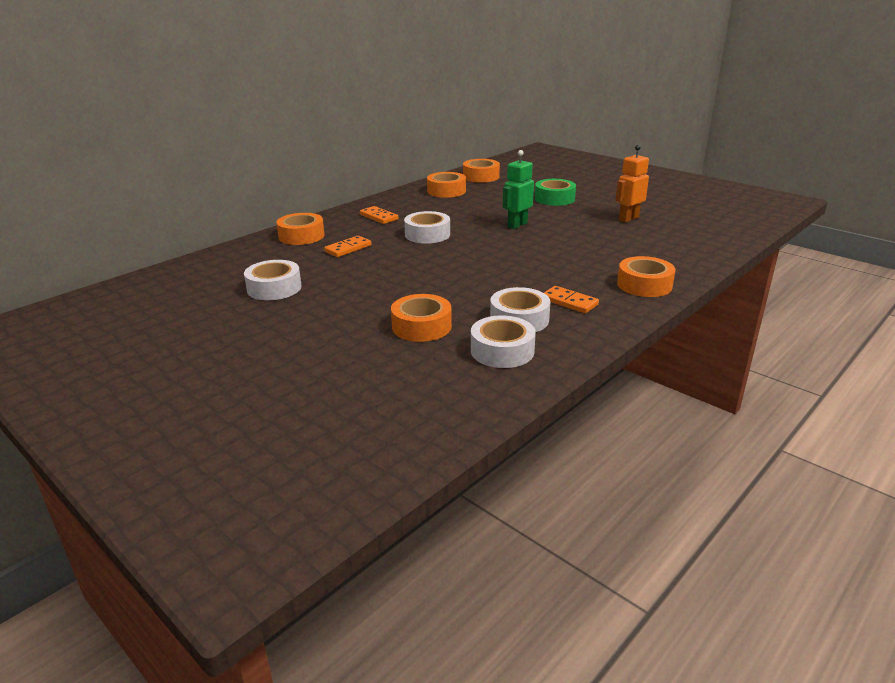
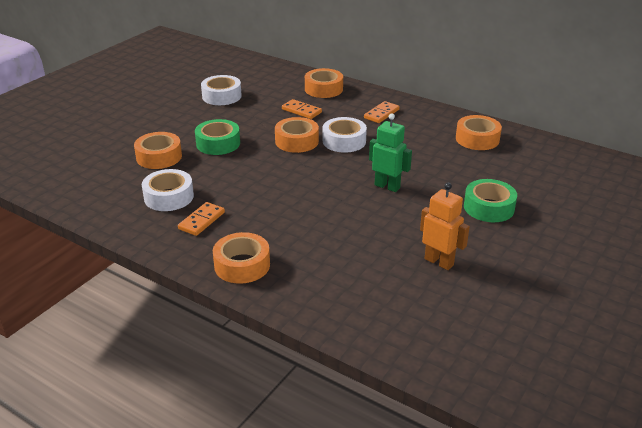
camera: 80 degrees right, 5 degrees up
(403, 292) = (218, 143): none -> green tape
(481, 177) = (544, 155): orange tape -> orange tape (297, 141)
(502, 351) = (118, 192): white tape -> none

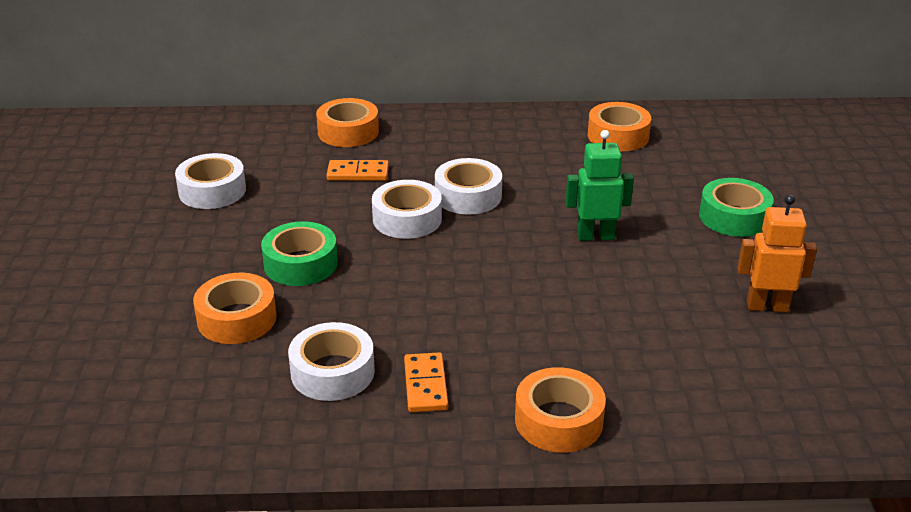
camera: 35 degrees left, 0 degrees up
(297, 141) = (407, 219): orange tape -> white tape
(381, 114) = (467, 142): orange domino -> none

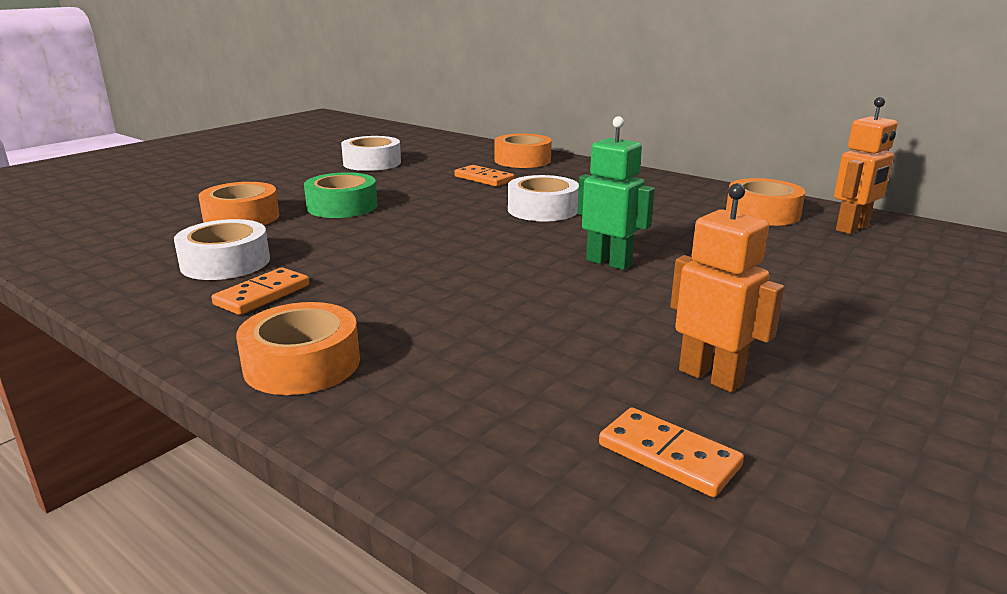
camera: 40 degrees right, 10 degrees down
(407, 219) = (467, 207): white tape -> none
(687, 131) = (852, 228): none -> orange robot
(734, 217) = (800, 296): green tape -> none
(811, 368) = (668, 455): none -> orange domino

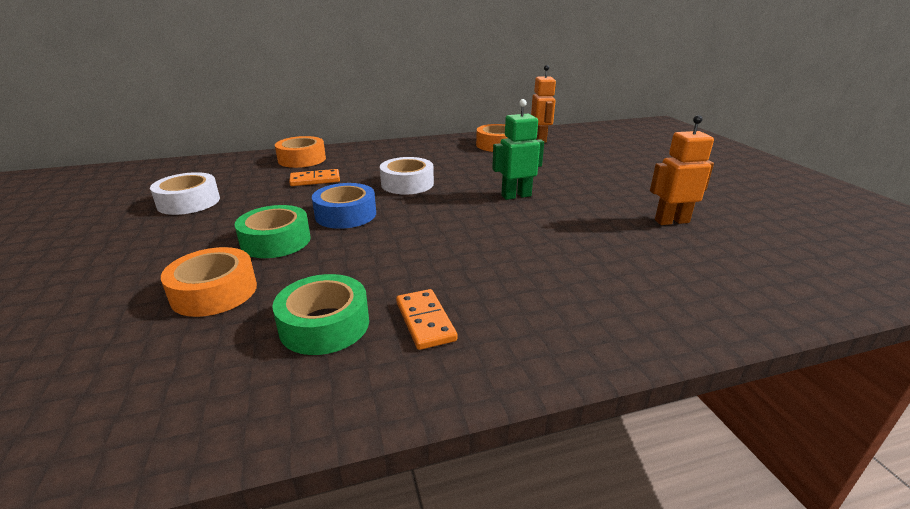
camera: 55 degrees left, 5 degrees up
(225, 262) = (324, 325): white tape -> green tape
(302, 364) = (570, 331): orange tape -> none
(427, 210) = (345, 214): none -> blue tape
(668, 455) = (740, 255): orange domino -> none

